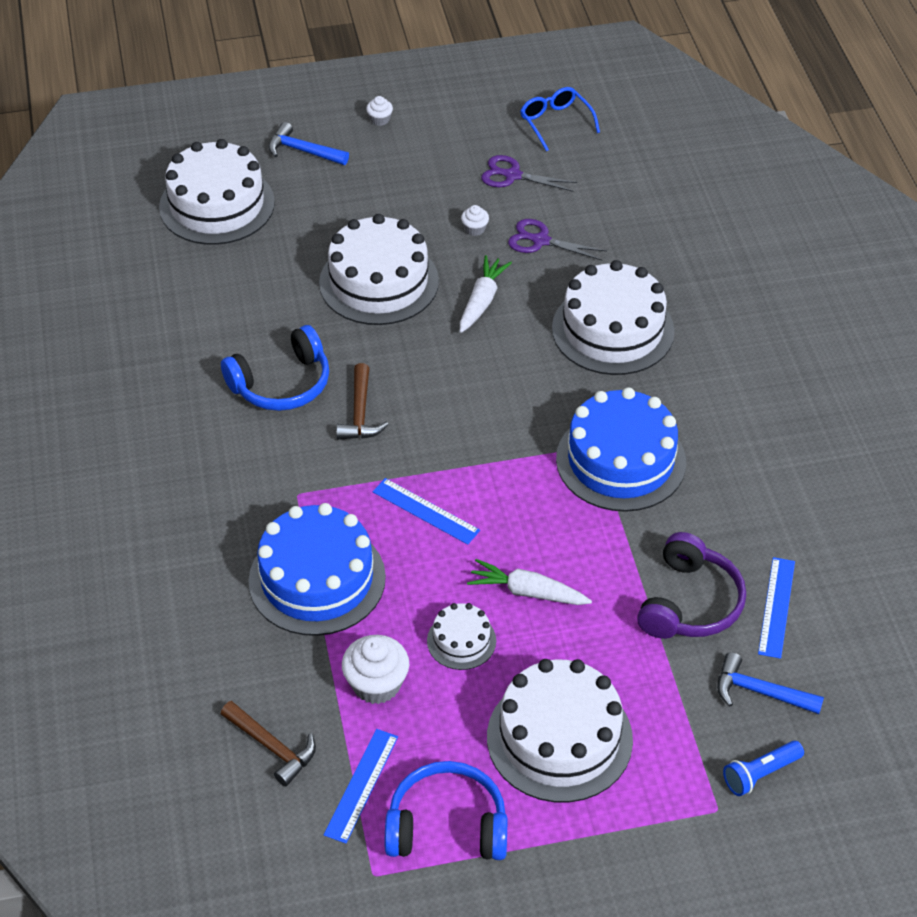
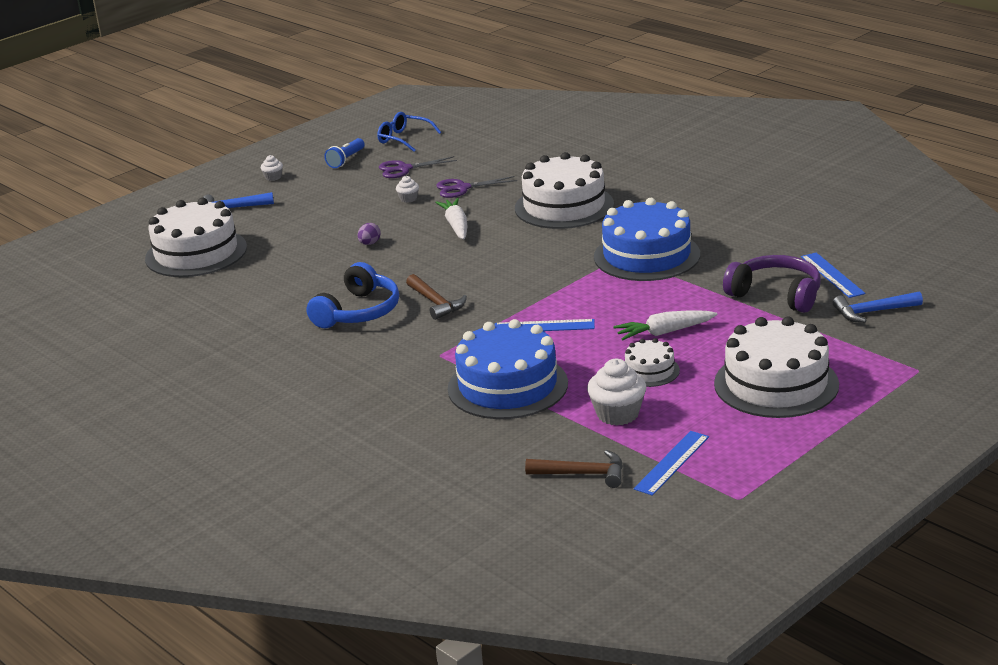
camera: 30 degrees left, 20 degrees down
(361, 785) = (672, 463): blue ruler -> blue ruler turned 45 degrees clockwise
(379, 282) = (369, 243): white cake -> purple egg
(447, 826) = (757, 454): blue headphones -> none
(690, 603) = (776, 295): purple headphones -> purple headphones turned 45 degrees counterclockwise
(760, 774) = (922, 344): blue flashlight -> blue flashlight (346, 160)

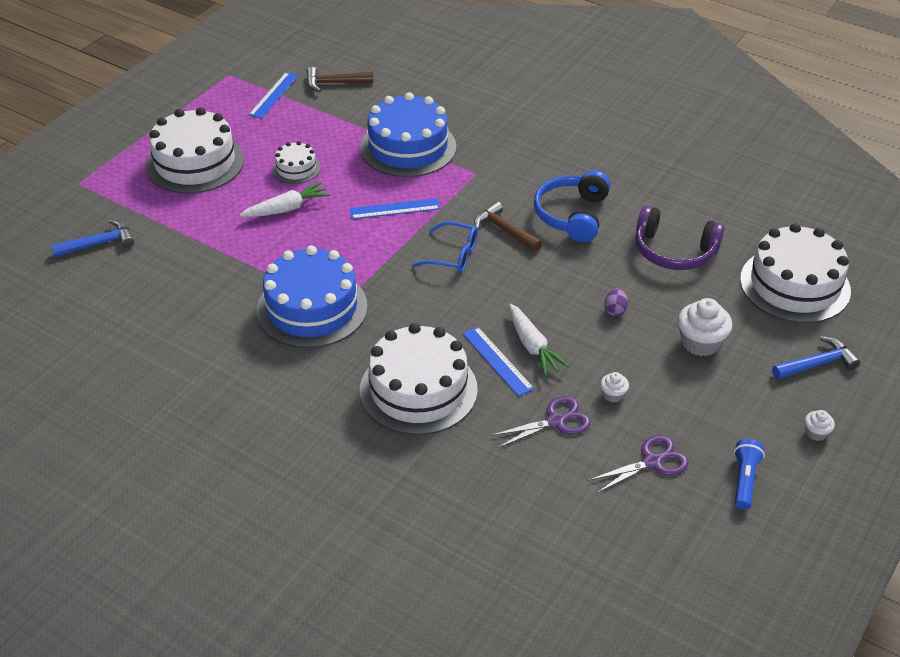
camera: 165 degrees right, 15 degrees up
(403, 139) = (694, 543): blue glasses -> blue glasses (453, 255)
(617, 414) = (317, 129): white cupcake -> white cupcake (701, 343)
(776, 295) = (184, 260): purple headphones -> purple headphones (674, 251)
(832, 275) = (126, 290): blue ruler -> blue ruler (497, 361)

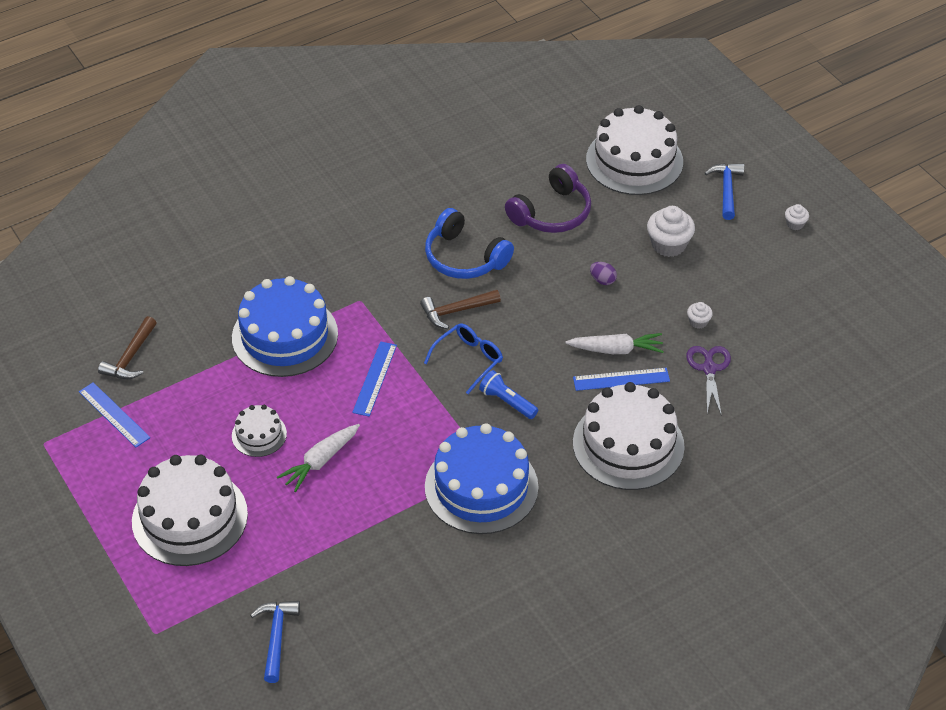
camera: 65 degrees left, 5 degrees up
(287, 208) = (320, 461): white carrot -> white carrot turned 135 degrees counterclockwise
(652, 461) = (779, 328): purple scissors -> none
(744, 480) = (821, 284): blue flashlight -> blue flashlight (507, 402)

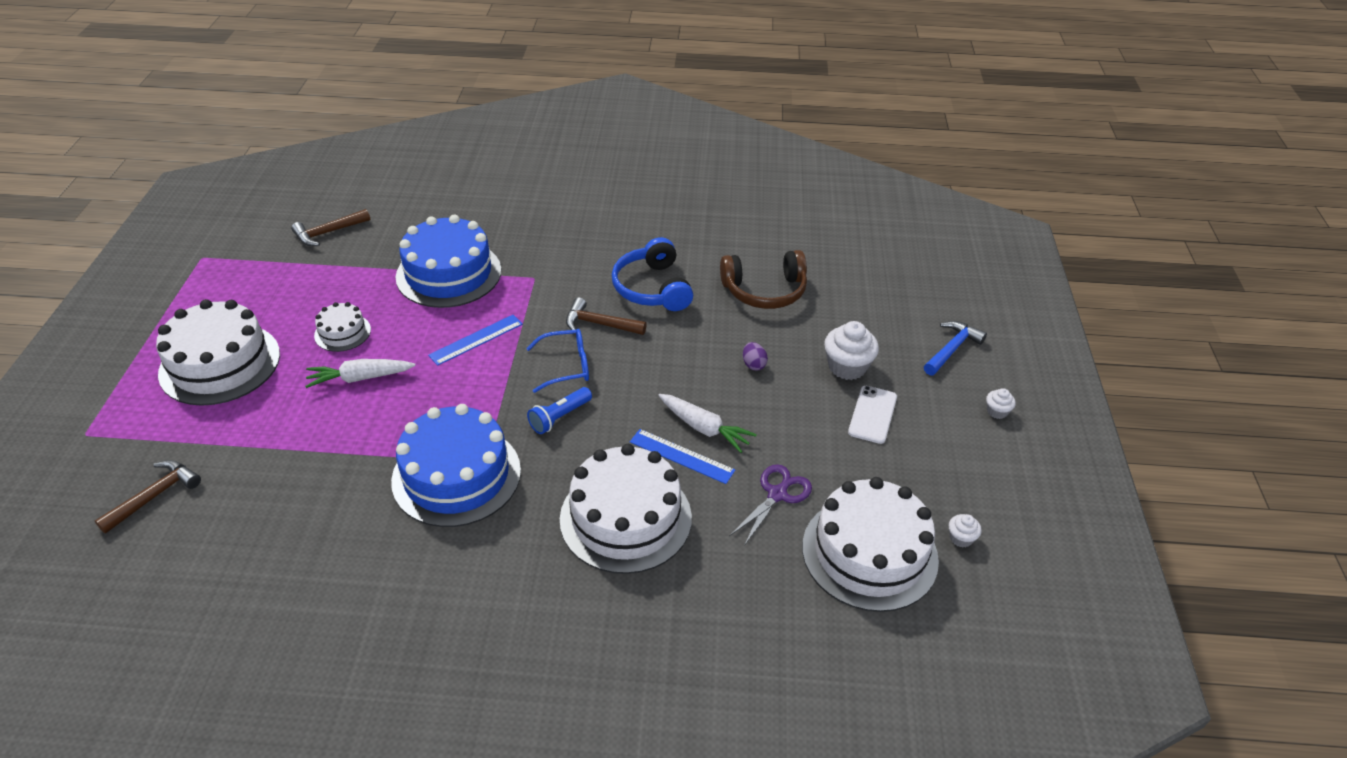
camera: 35 degrees right, 5 degrees down
(114, 415) = (268, 264): blue ruler -> none
(276, 637) = (155, 496): blue hammer -> brown hammer
(507, 402) = (559, 417): blue flashlight -> blue flashlight turned 120 degrees counterclockwise
(552, 213) = (764, 291): purple headphones -> brown headphones
(634, 160) = (883, 286): white cake -> white cake (869, 553)
(698, 322) = (809, 446): white cupcake -> white cupcake (961, 538)
(718, 273) = (872, 414): none -> white phone

